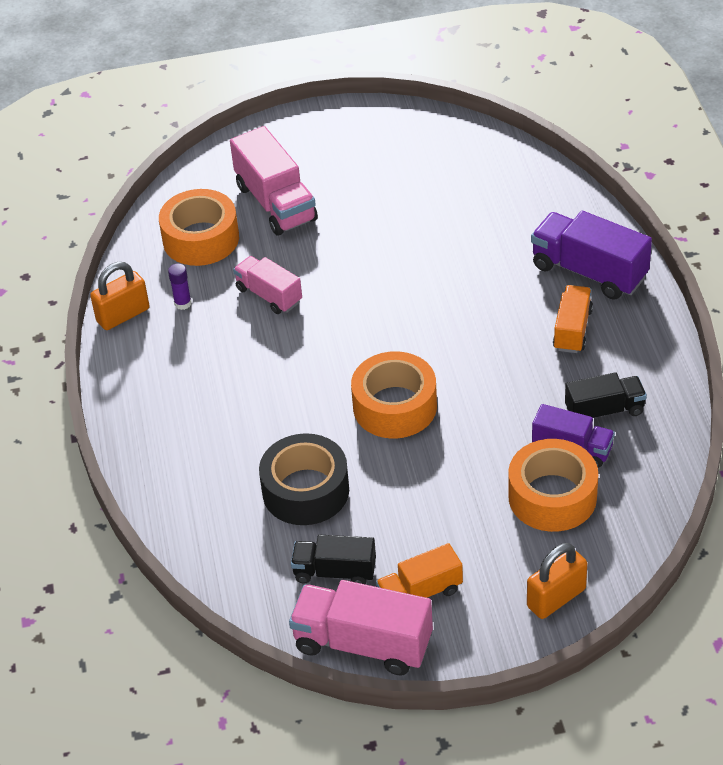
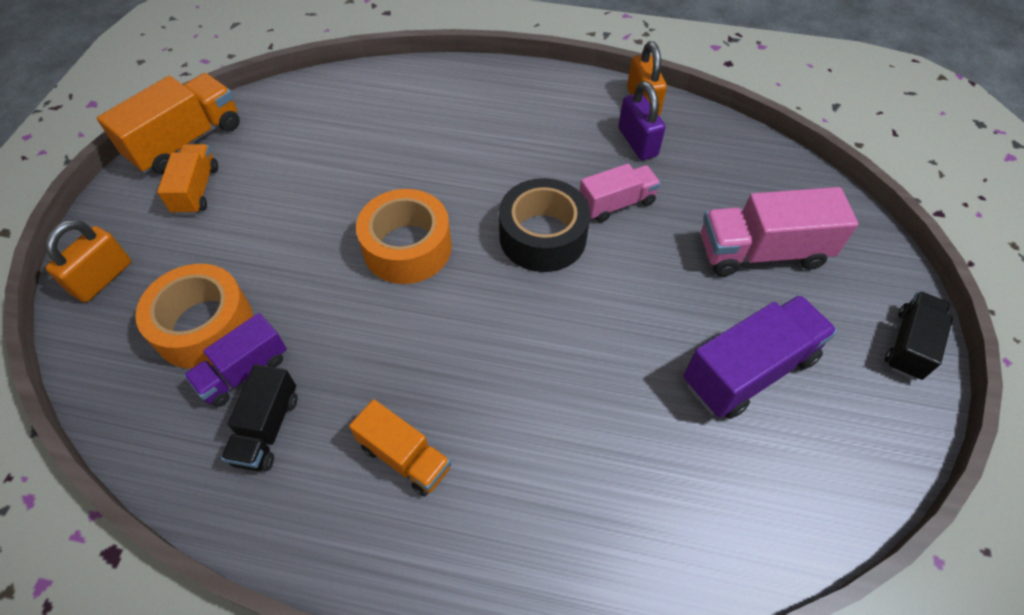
camera: 110 degrees right, 10 degrees up
(183, 303) = (637, 142): purple glue stick -> purple padlock
(201, 239) = (726, 178): orange tape -> none
(305, 491) = (359, 156): black tape -> black tape (542, 236)
(335, 572) = (264, 147): black truck -> black truck (909, 345)
(363, 644) = (186, 142): pink truck -> orange truck
(556, 598) = (103, 278): orange padlock -> orange padlock turned 45 degrees clockwise
(589, 272) = (490, 530): purple truck -> purple truck (749, 370)

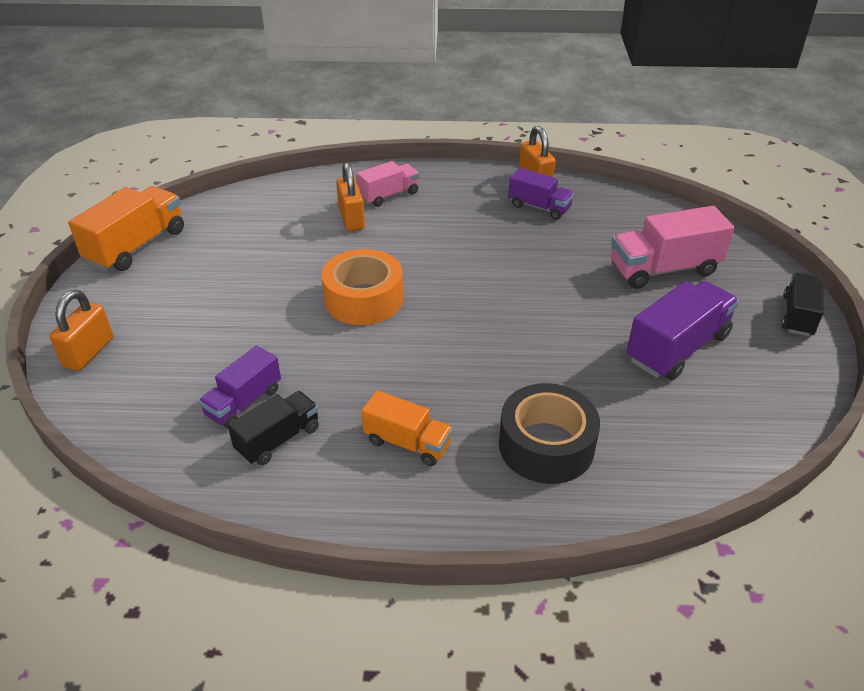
camera: 10 degrees left, 15 degrees down
(196, 190) = (157, 280): orange truck -> none
(204, 326) = (196, 375): orange tape -> none
(267, 429) = (278, 439): black truck -> black truck turned 135 degrees counterclockwise
(422, 133) = (351, 219): none -> orange padlock
(542, 236) = (479, 279): black tape -> black tape (546, 445)
(616, 204) = (534, 250): pink truck -> pink truck (389, 195)
(637, 142) = (539, 207): purple padlock -> purple truck

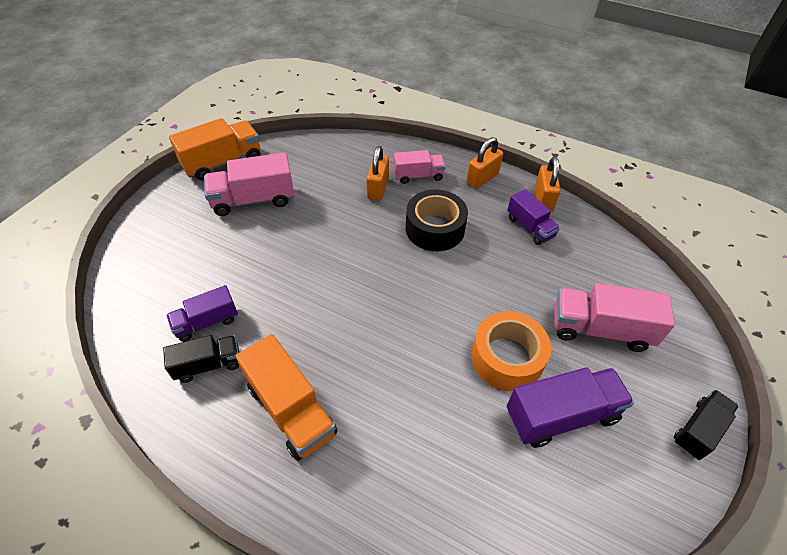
camera: 25 degrees right, 10 degrees up
(89, 352) = (141, 239): orange padlock -> orange padlock (482, 178)
(208, 271) = (253, 200): none -> pink truck
(363, 299) = (341, 265): orange tape -> orange tape (507, 358)
(407, 443) = (291, 409): orange truck -> orange truck, size x1.60
(546, 445) = (390, 462): black tape -> black tape (435, 228)

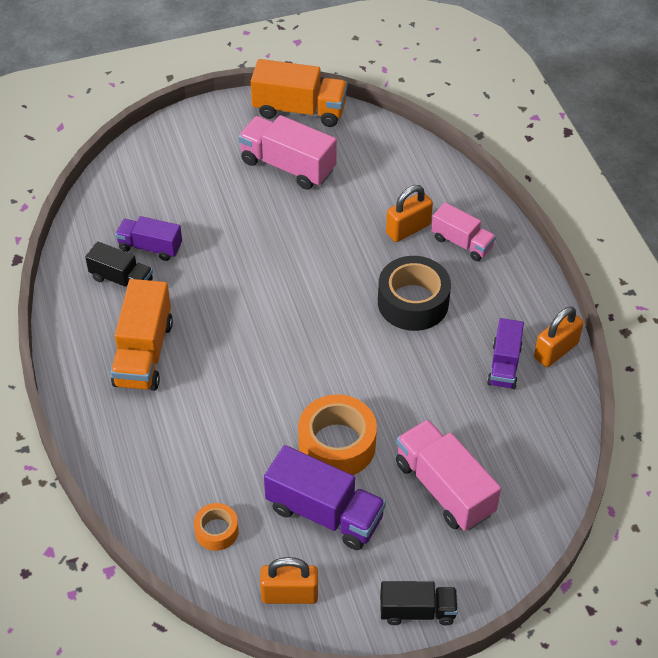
camera: 45 degrees right, 0 degrees up
(482, 178) = (522, 288): orange padlock -> orange padlock (289, 594)
(513, 507) = (216, 531): none -> orange tape

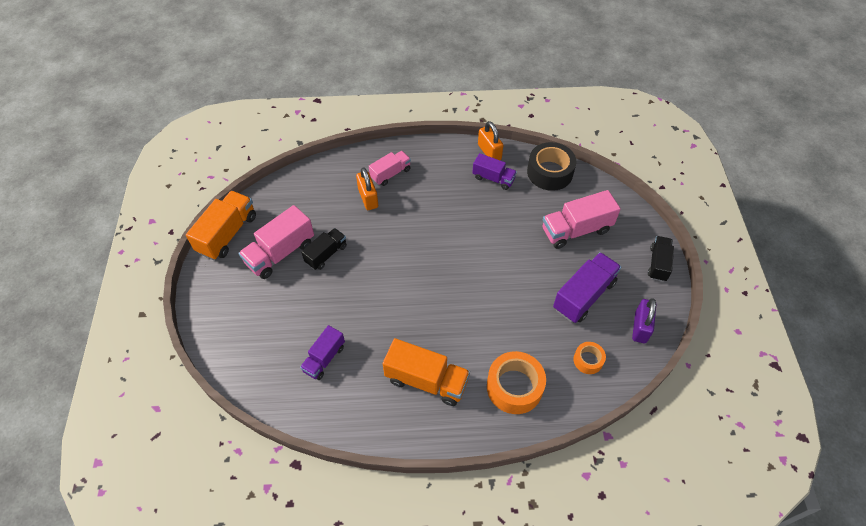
camera: 75 degrees left, 5 degrees up
(122, 280) = (350, 384): black truck -> black truck (326, 254)
(289, 594) = (640, 327): orange padlock -> purple padlock
(337, 445) = (533, 277): orange tape -> orange tape (514, 387)
(413, 302) = (431, 211): black tape -> black tape (549, 172)

